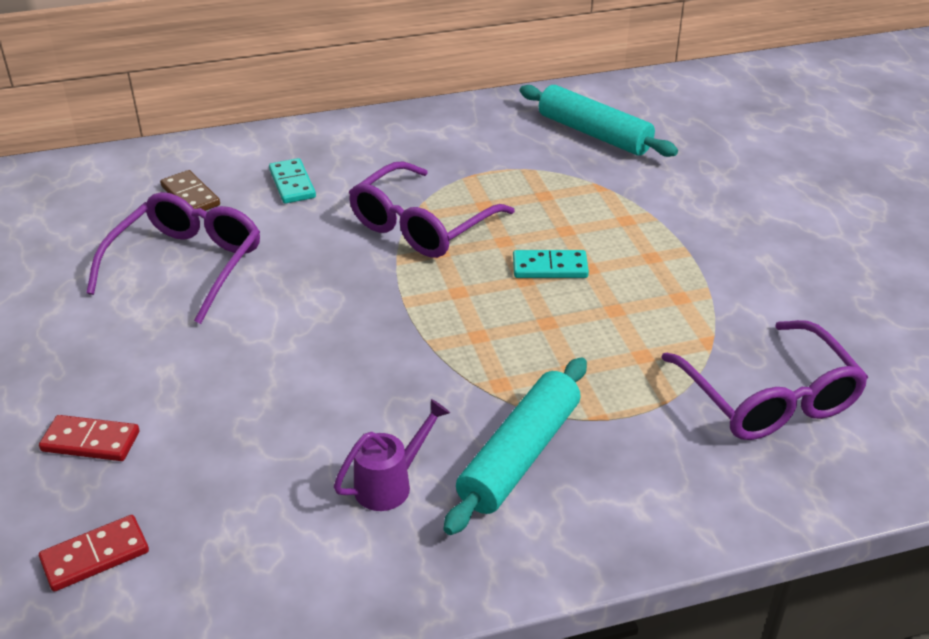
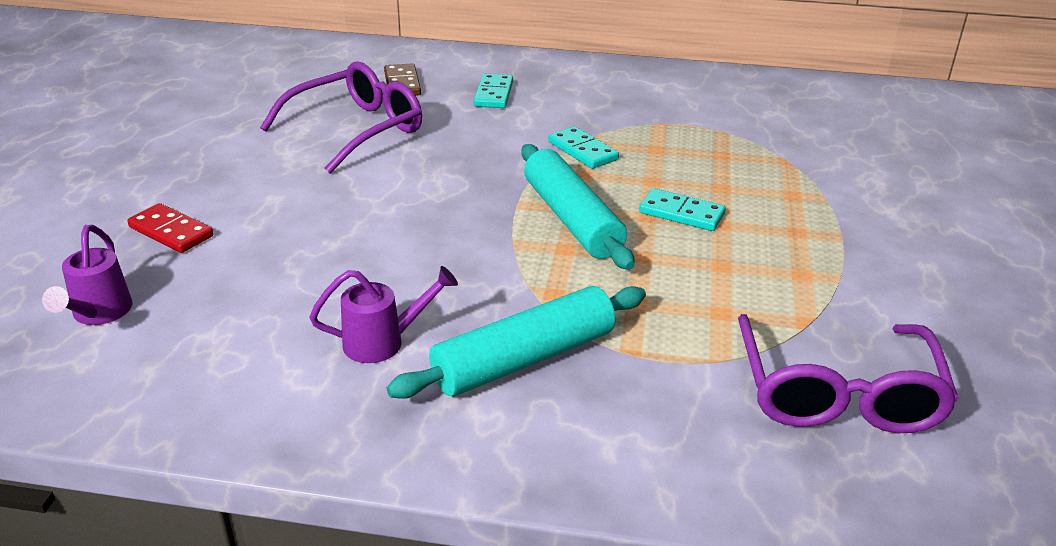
camera: 25 degrees right, 5 degrees down
(95, 556) = (98, 314): red domino -> purple watering can
(421, 226) = (583, 151): purple glasses -> turquoise domino
(594, 134) = (813, 119): turquoise rolling pin -> turquoise rolling pin (571, 219)

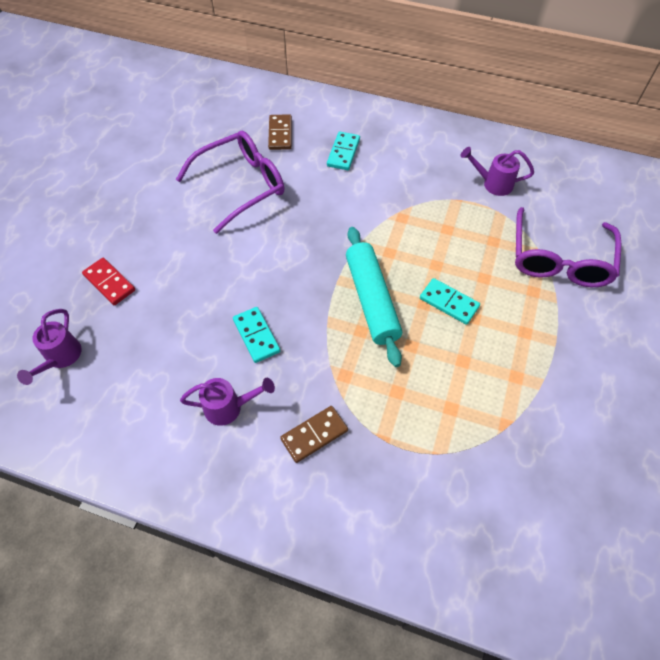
camera: 10 degrees right, 25 degrees up
(524, 359) = (314, 435): turquoise rolling pin -> brown domino
(583, 151) = (394, 225): turquoise domino -> turquoise domino (256, 336)
(702, 108) = (492, 183): none -> purple watering can
(837, 393) = (507, 495): purple glasses -> purple glasses (559, 259)

